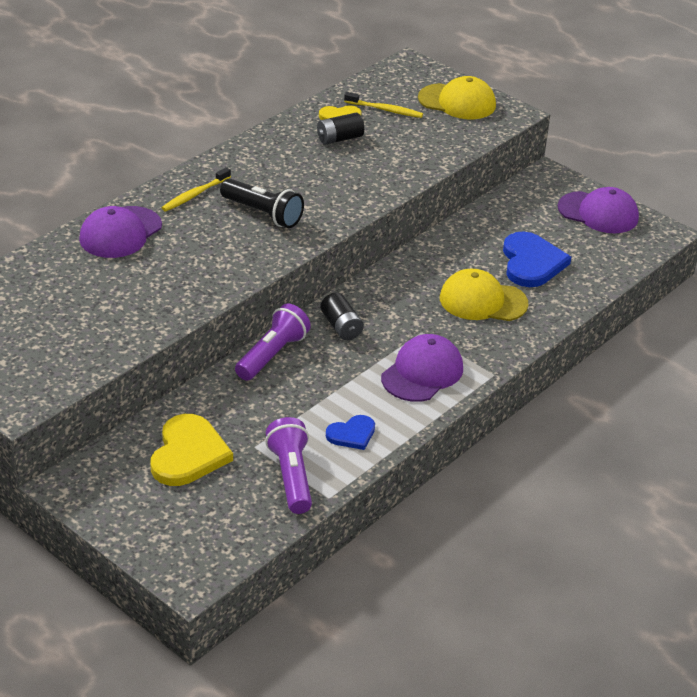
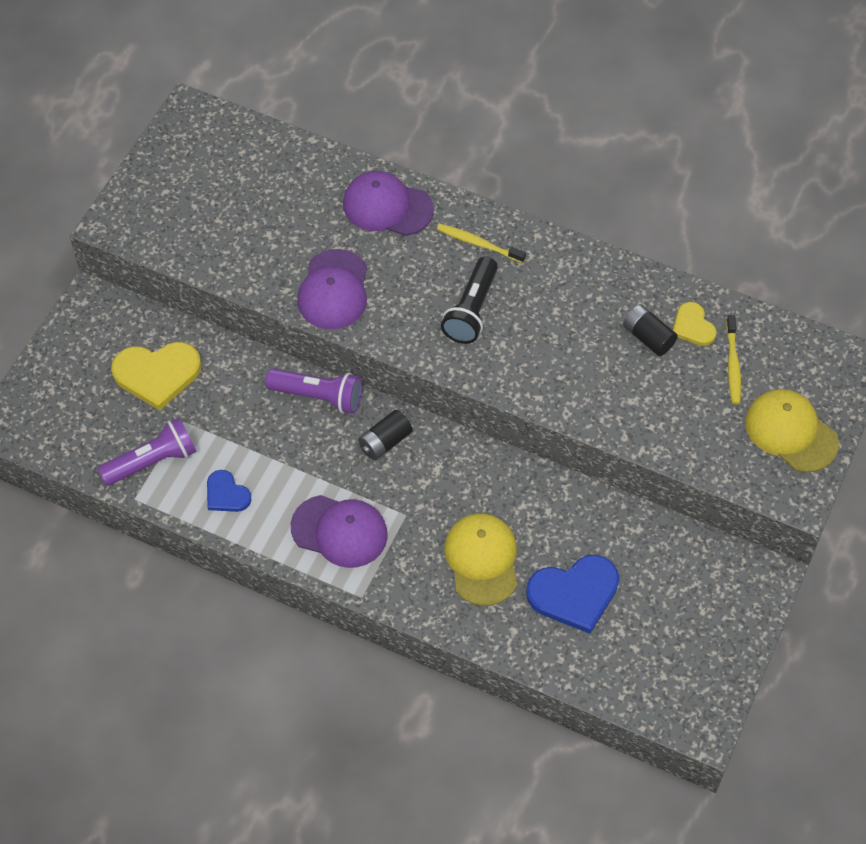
camera: 75 degrees right, 20 degrees up
(457, 102) = (790, 432): yellow cap -> yellow cap turned 135 degrees clockwise
(598, 213) = (709, 646): purple cap -> purple cap (333, 290)

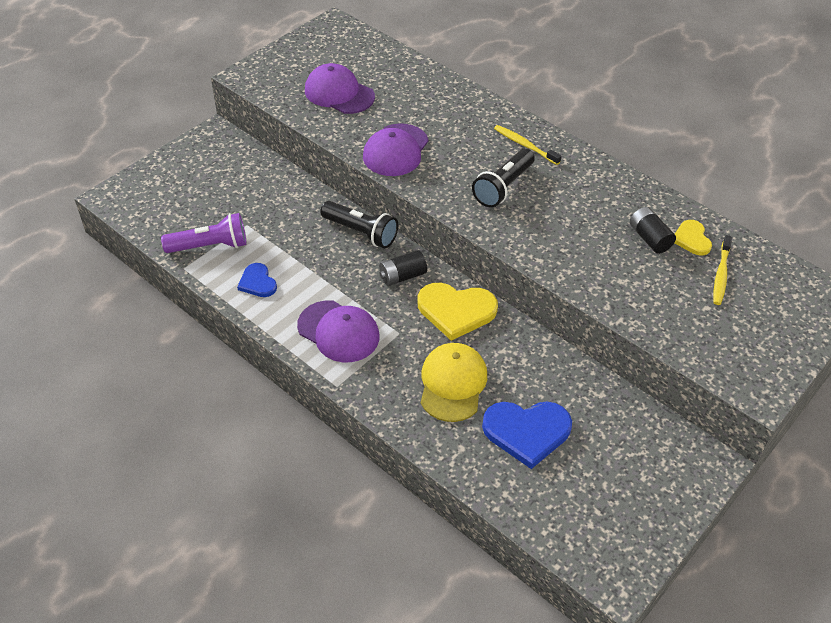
camera: 15 degrees right, 10 degrees down
(157, 374) = (242, 189): yellow heart -> yellow heart (456, 311)
(318, 396) = (361, 232): purple flashlight -> black flashlight
(387, 206) = (460, 107): purple cap -> purple cap (339, 93)
(790, 432) = (763, 338): yellow cap -> none

